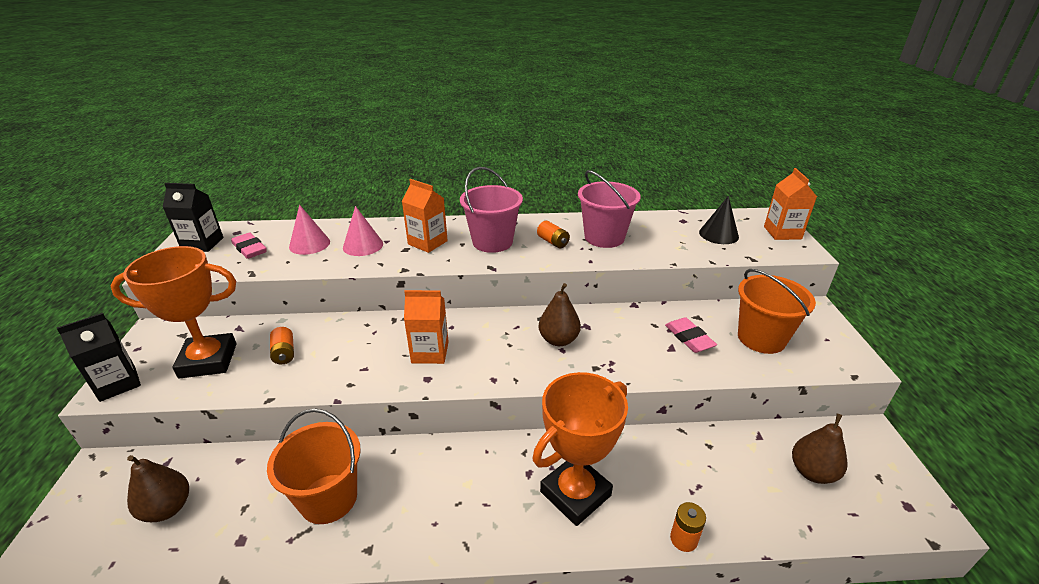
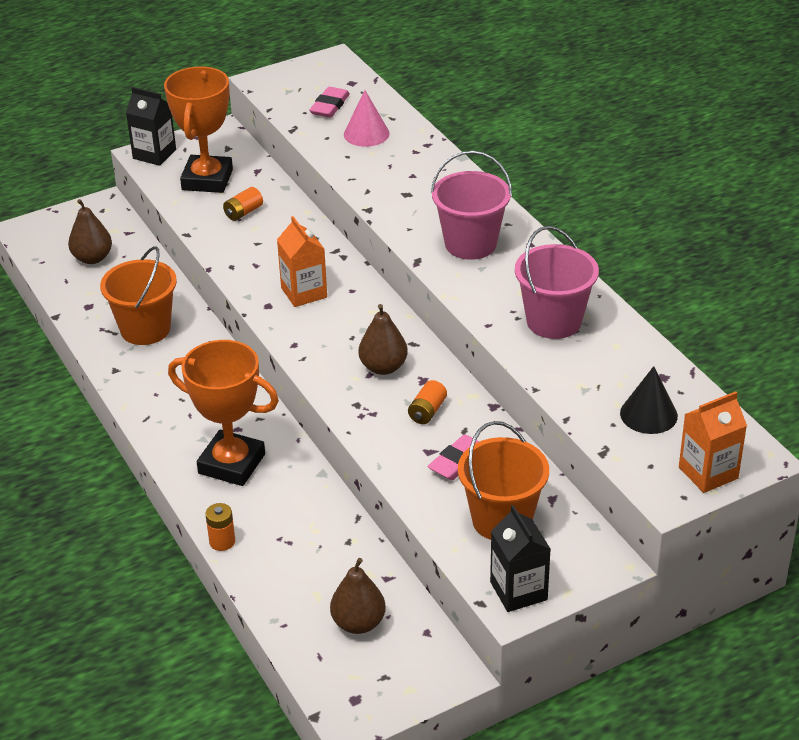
camera: 65 degrees right, 5 degrees up
(202, 244) = (316, 77): black carton -> black carton (518, 591)
(208, 360) = (207, 180): orange trophy -> orange trophy turned 45 degrees clockwise
(363, 245) = (391, 165): pink cone -> none
(427, 242) = (431, 202): orange carton -> none
(553, 242) = (508, 286): orange battery -> orange battery (427, 411)

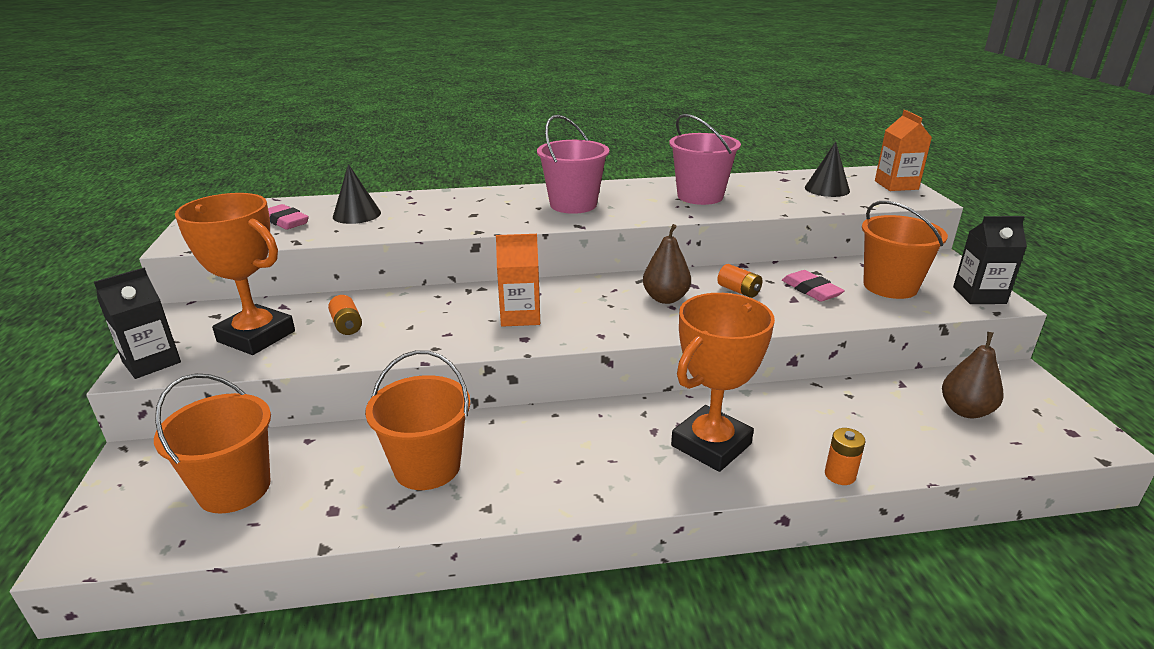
camera: 70 degrees left, 10 degrees down
(92, 258) = (234, 488): brown pear -> orange bucket
(366, 134) = (357, 214): pink cone -> black cone

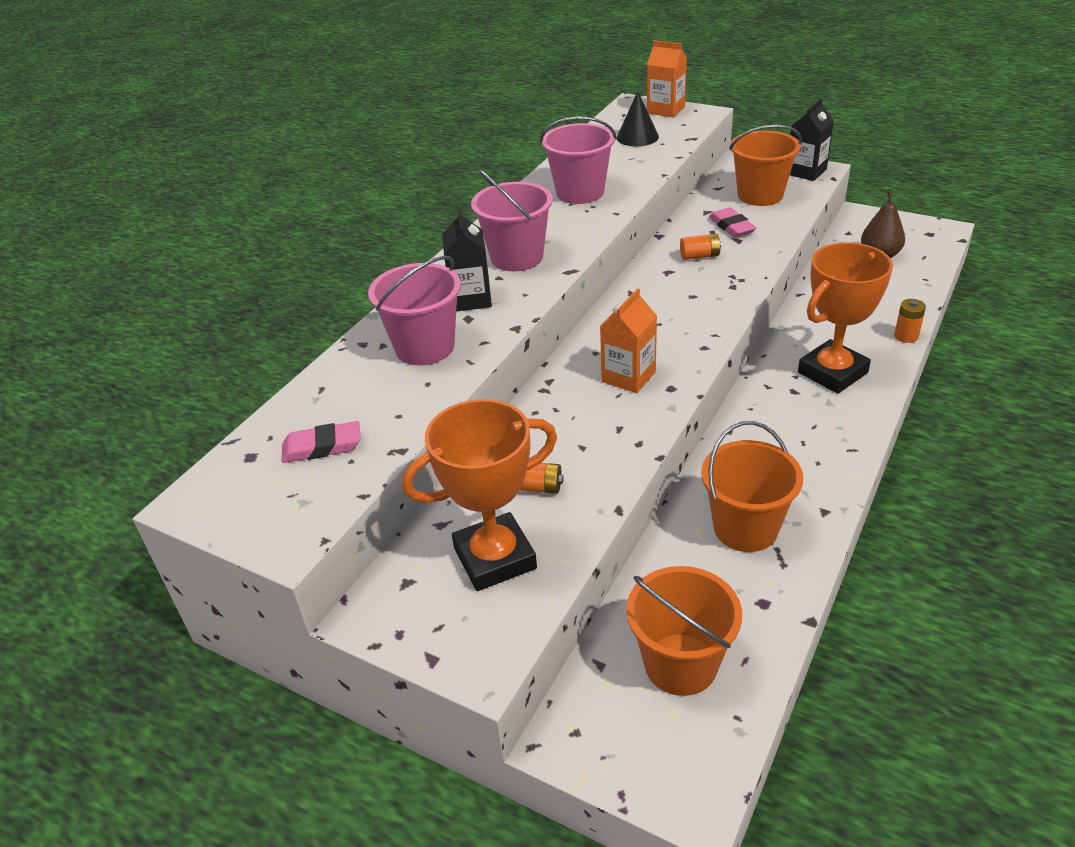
camera: 50 degrees left, 10 degrees up
(151, 362) = (474, 653): black carton -> black carton (471, 299)
(357, 214) = (369, 391): black cone -> none
(423, 213) = (425, 347): none -> pink bucket
(665, 298) = (676, 293): brown pear -> none
(711, 445) = (832, 372): orange trophy -> orange trophy turned 60 degrees clockwise
(811, 290) = (732, 226): pink eraser -> pink eraser turned 60 degrees clockwise

